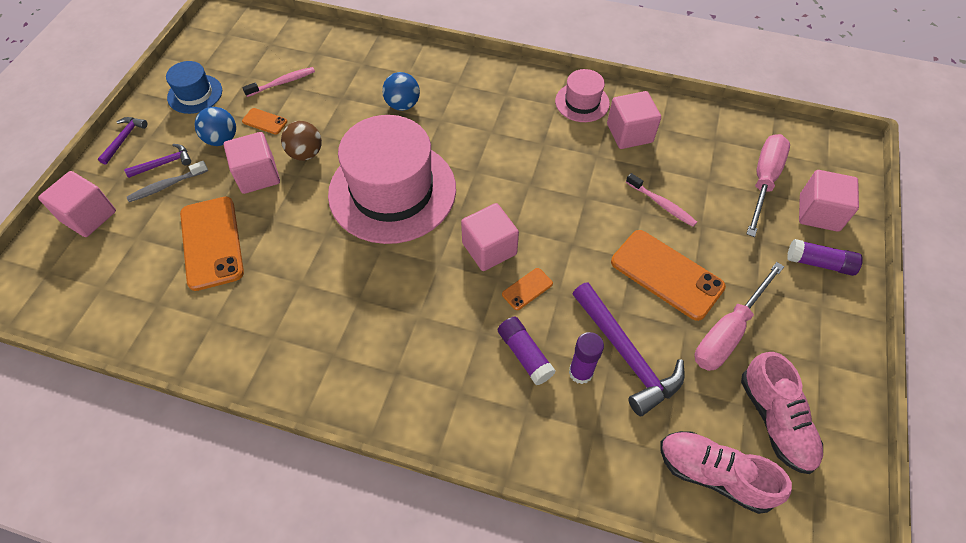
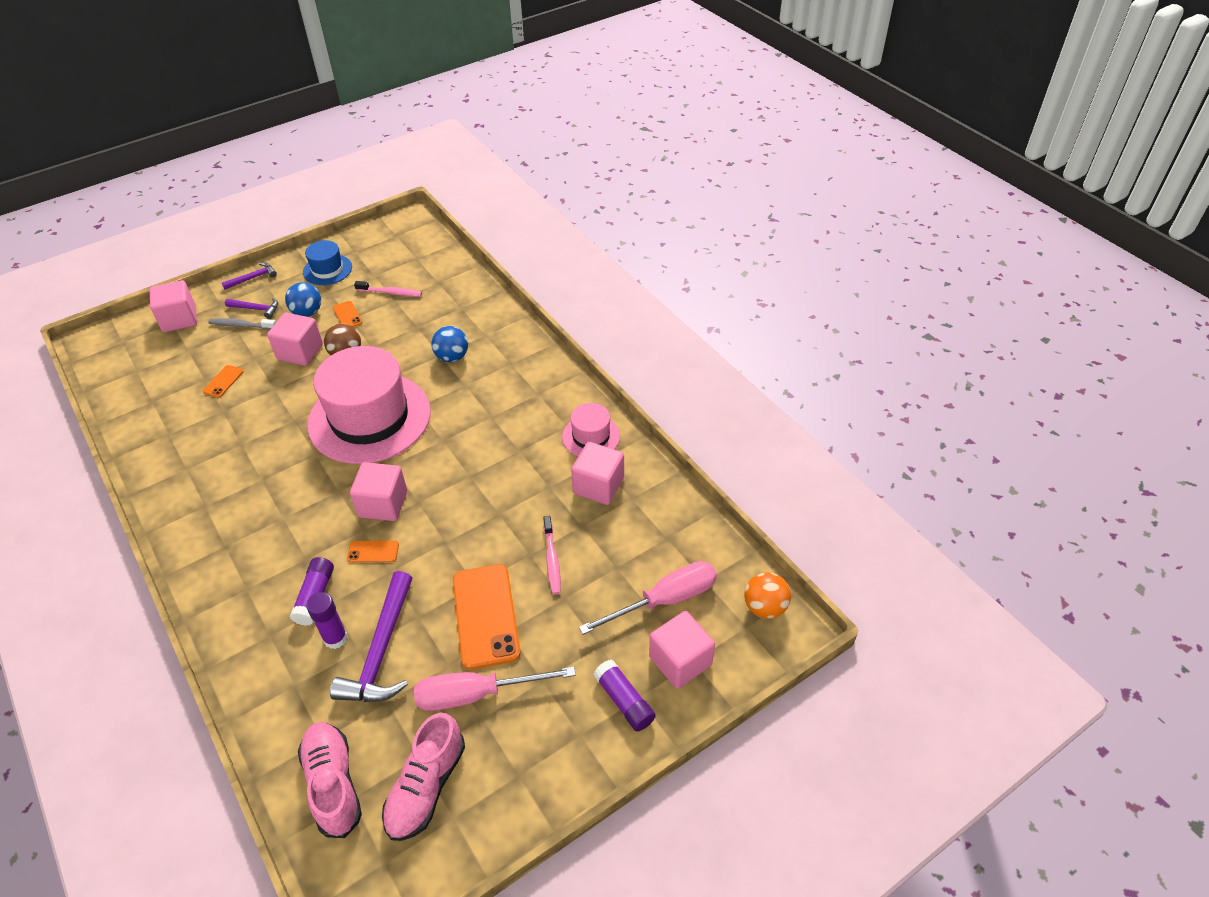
camera: 40 degrees right, 10 degrees down
(212, 243) = (223, 381): orange phone -> orange phone, size x0.46
(823, 144) = (765, 607): none -> orange ball

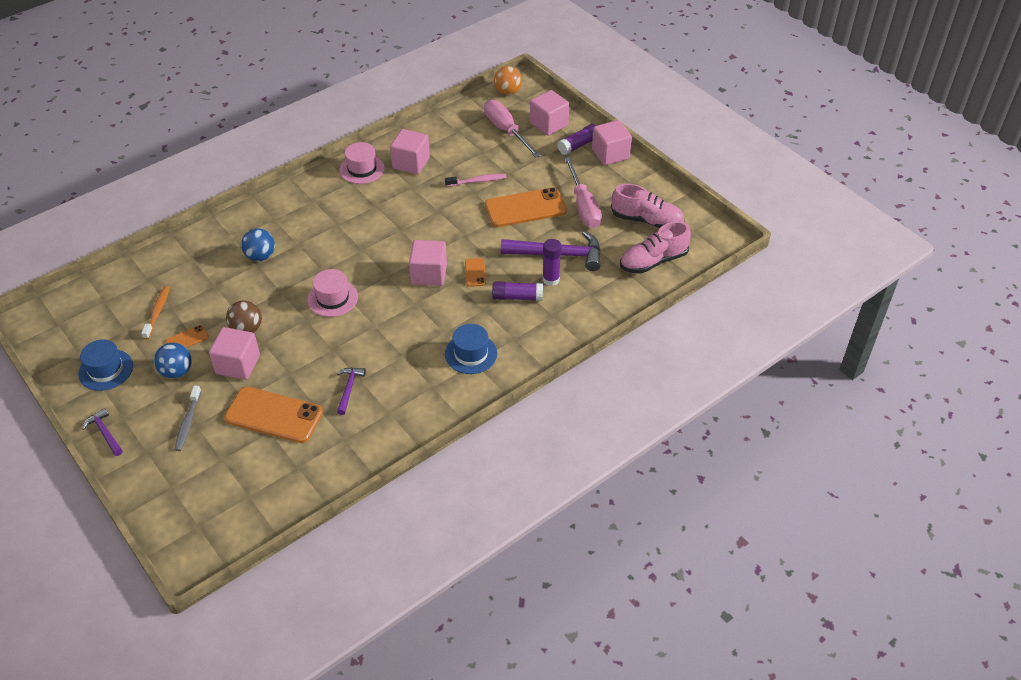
camera: 95 degrees left, 0 degrees up
(179, 319) = (166, 482): pink cube -> pink cube (610, 154)
(223, 381) = (274, 415): orange phone -> orange phone, size x2.17
(238, 543) = (471, 354): none -> blue hat
(256, 309) = (162, 416): purple hammer -> purple hammer (349, 389)
(369, 418) = (332, 298): pink hat -> pink hat, size x0.47
(391, 293) = (157, 312): pink toothbrush -> orange toothbrush

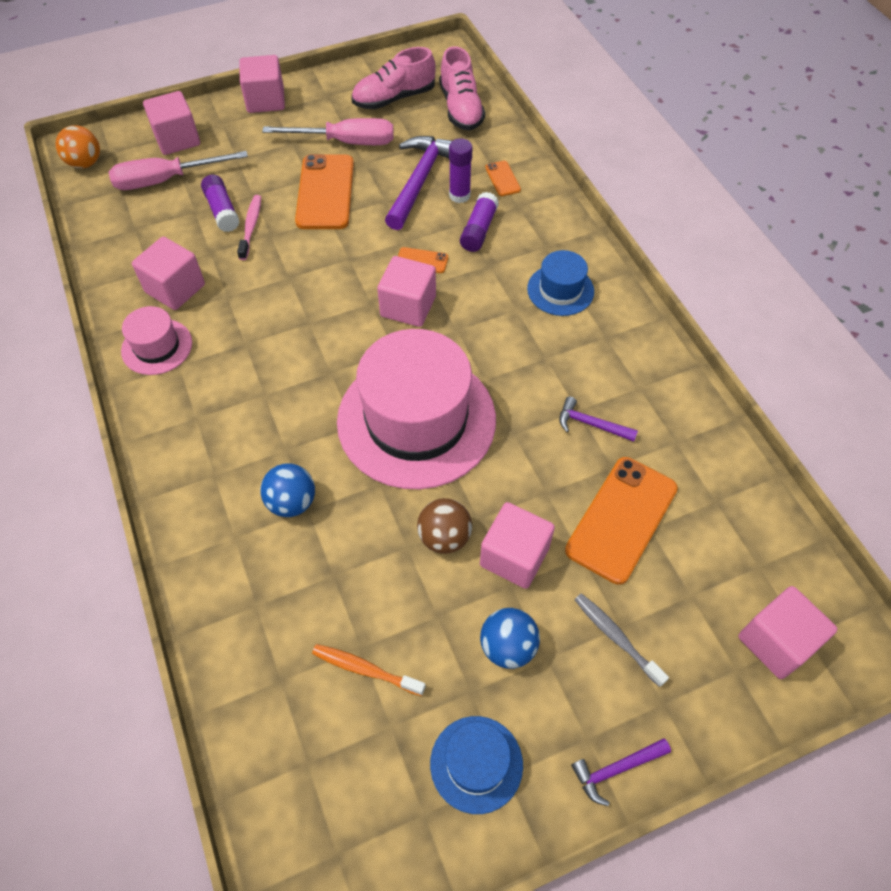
camera: 75 degrees left, 10 degrees up
(187, 339) = (441, 626): orange phone -> orange phone (502, 179)
(188, 423) = (616, 637): grey toothbrush -> grey toothbrush turned 150 degrees counterclockwise
(192, 508) = (776, 642): none -> pink cube
(332, 298) = (416, 420): pink hat -> pink hat, size x2.15
(578, 145) = (233, 123): purple glue stick -> purple glue stick (222, 211)
(646, 220) = (394, 98): pink shoe -> pink shoe turned 150 degrees counterclockwise

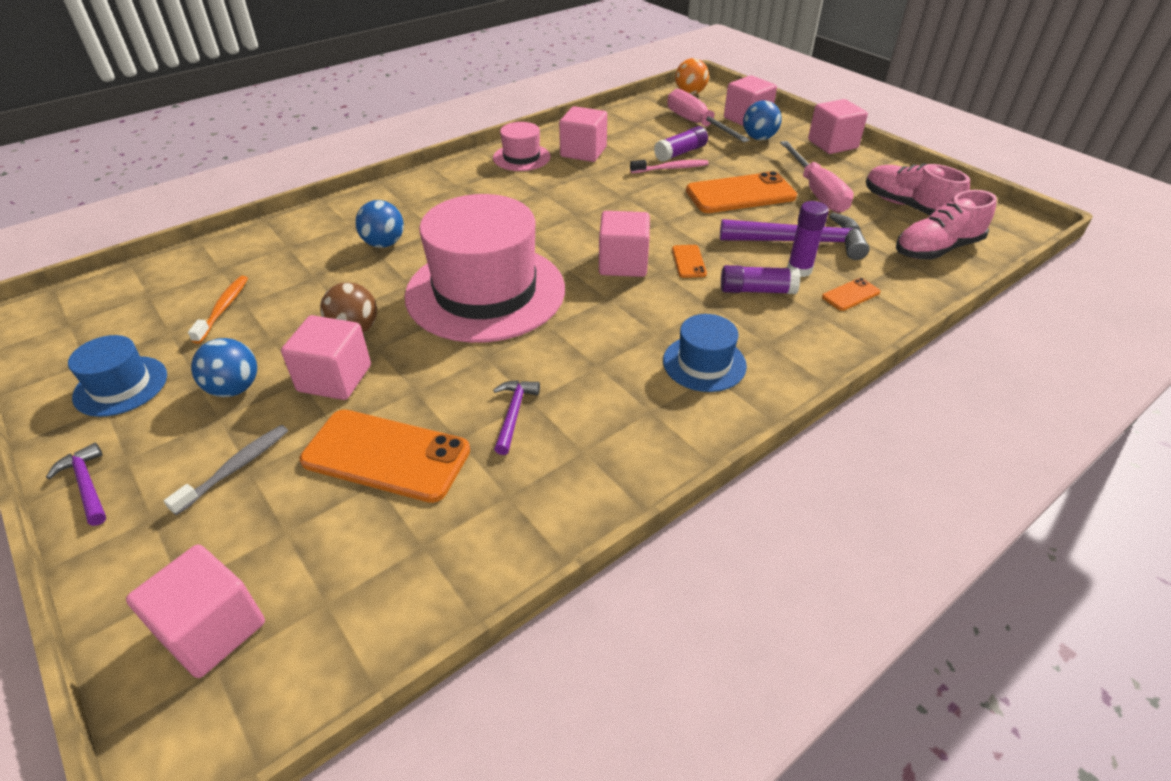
camera: 75 degrees right, 15 degrees down
(224, 144) = (759, 138): none -> blue ball

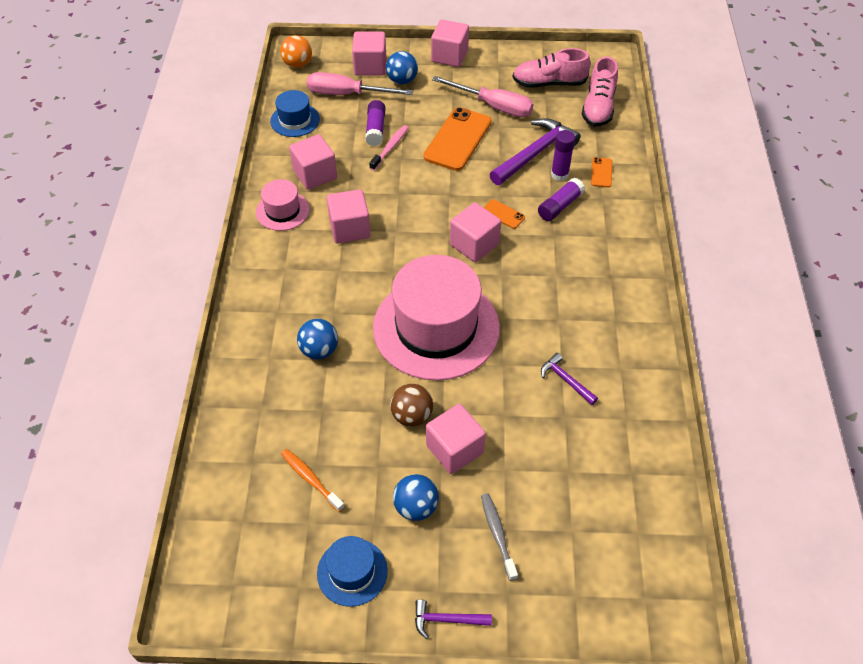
camera: 50 degrees left, 10 degrees up
(212, 629) = (618, 590): pink cube -> pink cube (350, 229)
(386, 455) = (549, 456): orange phone -> none
(704, 363) = (599, 273): blue hat -> blue hat (295, 120)

